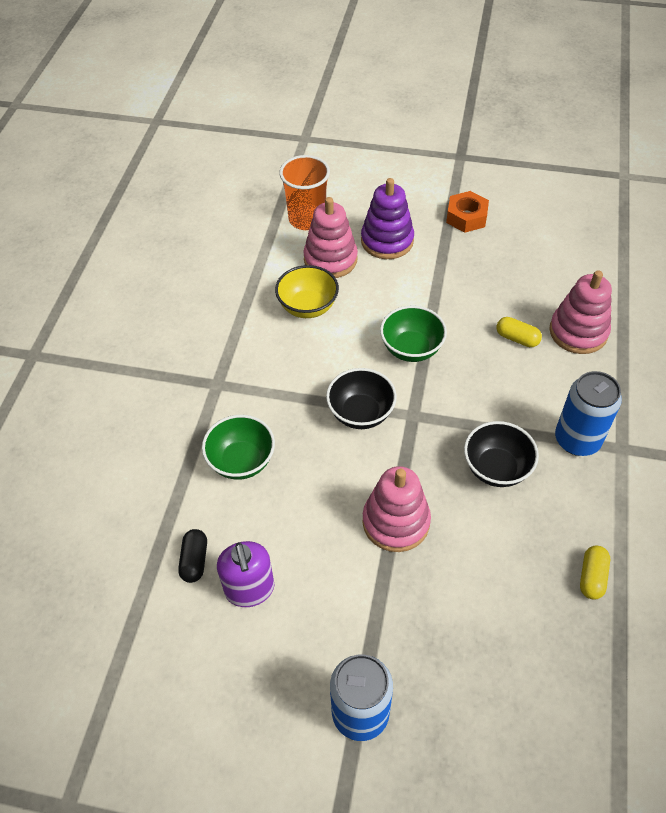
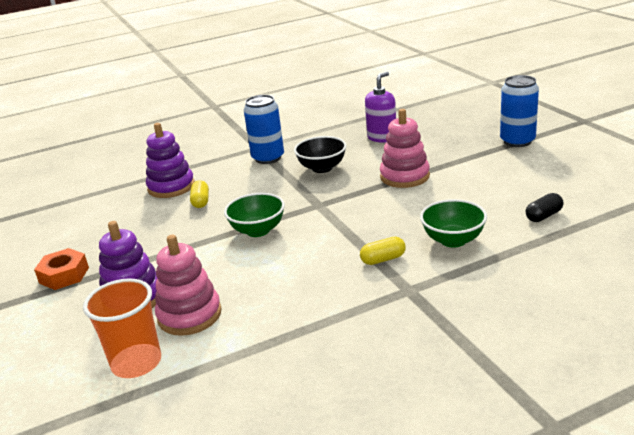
camera: 125 degrees left, 25 degrees down
(250, 589) = (523, 192): purple soap dispenser -> purple soap dispenser (382, 138)
(308, 307) = (266, 294): yellow bowl -> none
(361, 413) = (344, 221): black bowl -> none
(578, 332) = (171, 187): pink stacking toy -> purple stacking toy
(592, 577) = (353, 128): yellow capsule -> yellow capsule (383, 259)

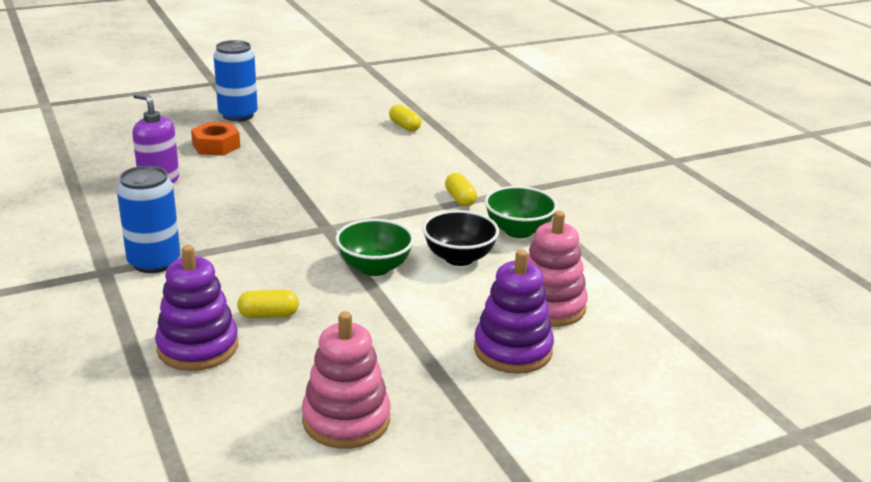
camera: 95 degrees left, 0 degrees up
(64, 275) = (446, 423): orange nut -> orange nut (216, 146)
(136, 363) = (632, 334): orange cup -> none
(322, 168) = (223, 223): black bowl -> black bowl (459, 258)
(404, 176) = (284, 176): pink stacking toy -> pink stacking toy (346, 420)
(453, 240) = (434, 166): green bowl -> green bowl (518, 231)
(543, 216) = (405, 126): black capsule -> yellow capsule

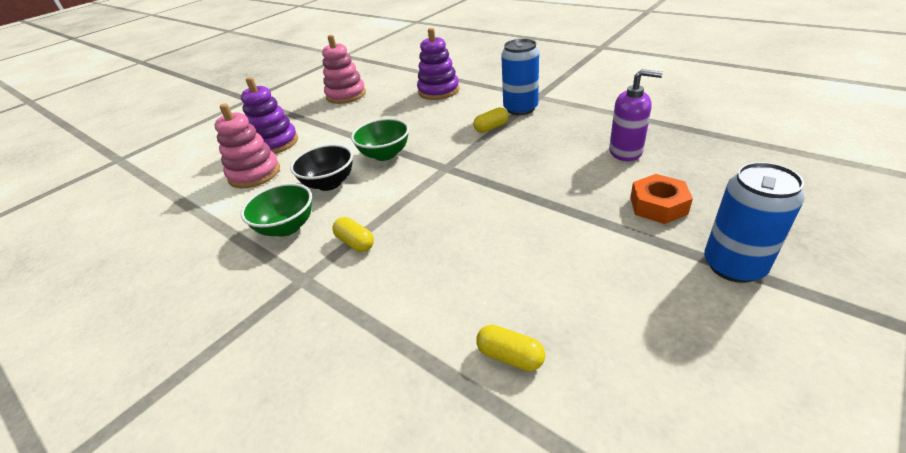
camera: 160 degrees right, 10 degrees up
(268, 315) = (421, 111): yellow capsule -> yellow capsule (491, 128)

